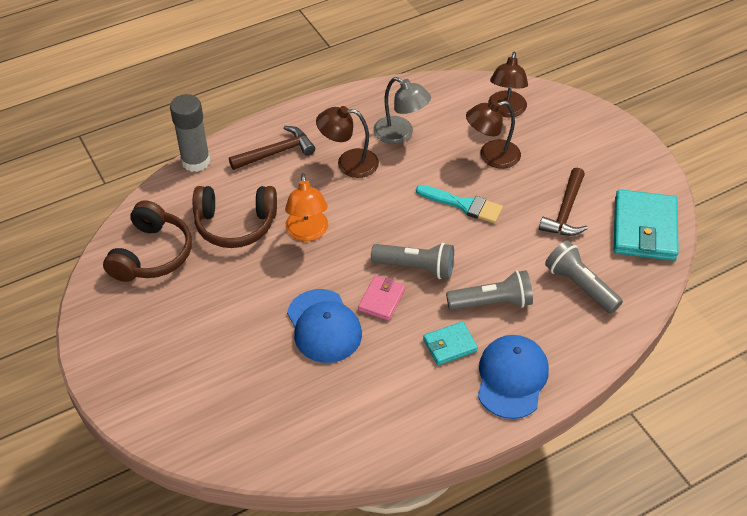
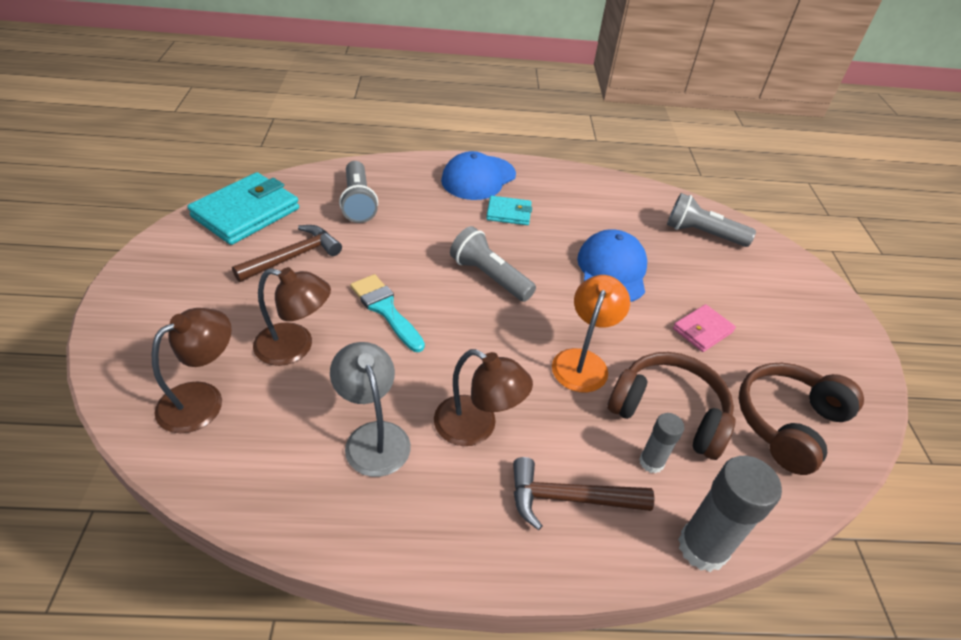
camera: 155 degrees left, 5 degrees down
(237, 190) = (651, 462): none -> grey glue stick
(381, 300) = (543, 266): pink wallet -> pink wallet (702, 330)
(492, 303) = (445, 223): grey flashlight -> grey flashlight (702, 234)

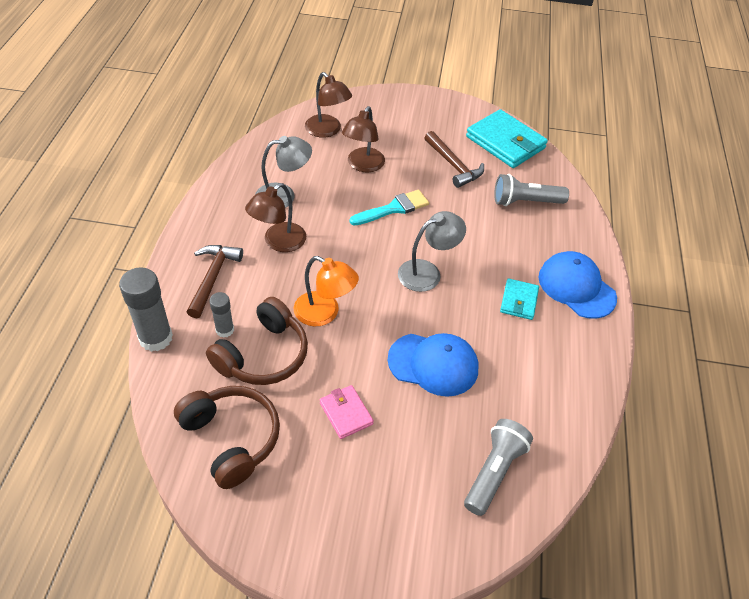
camera: 100 degrees right, 5 degrees up
(489, 277) = (427, 272): grey flashlight -> grey lamp

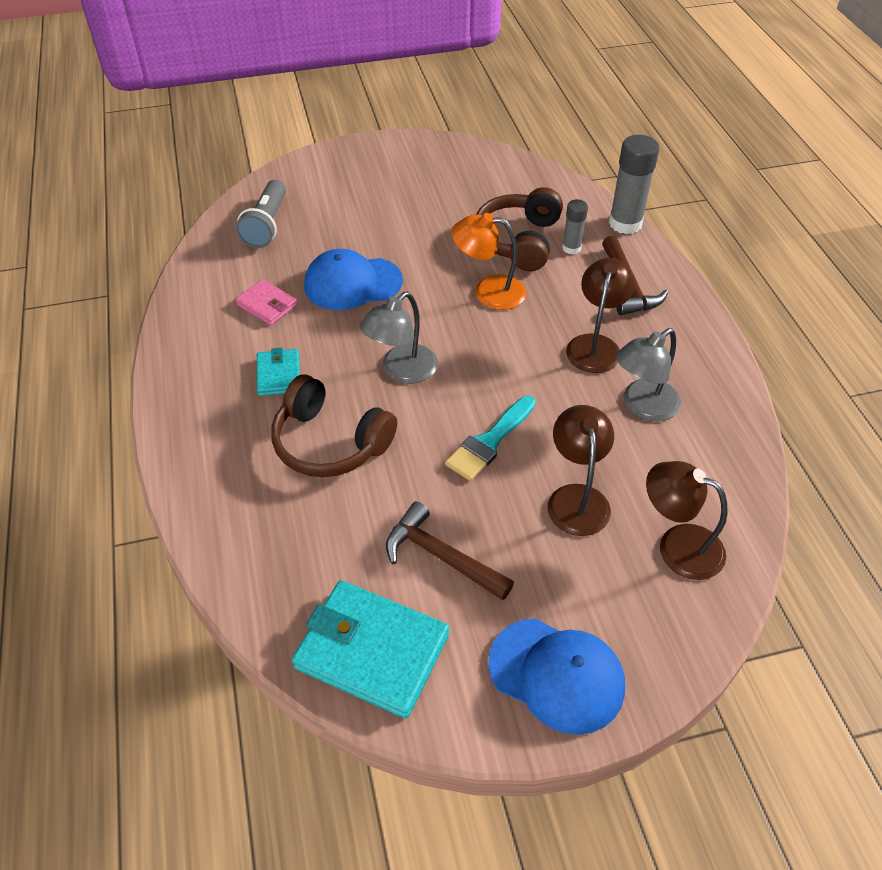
camera: 160 degrees right, 0 degrees up
(231, 439) = (496, 183): brown headphones -> brown headphones (330, 442)
(346, 413) = (414, 224): pink wallet -> pink wallet (267, 305)
(525, 202) = (304, 528): grey flashlight -> none
(576, 287) = (208, 417): blue cap -> blue cap (557, 675)

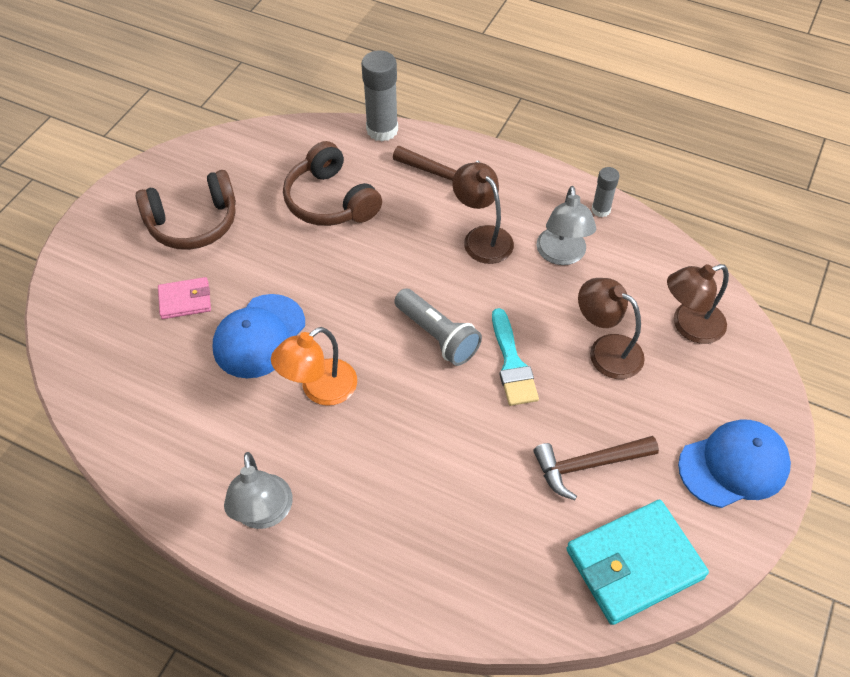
camera: 50 degrees left, 5 degrees up
(266, 225) = (115, 349): grey flashlight -> grey flashlight (437, 336)
(267, 305) = (219, 412): pink wallet -> pink wallet (185, 300)
(278, 375) = (310, 455): turquoise wallet -> none
(330, 442) = (418, 465): brown headphones -> brown headphones (193, 223)
(401, 371) = (390, 369): grey lamp -> grey lamp (264, 514)
(488, 292) = (364, 258): orange lamp -> orange lamp (319, 389)
(571, 248) = (373, 177): grey glue stick -> grey glue stick (600, 210)

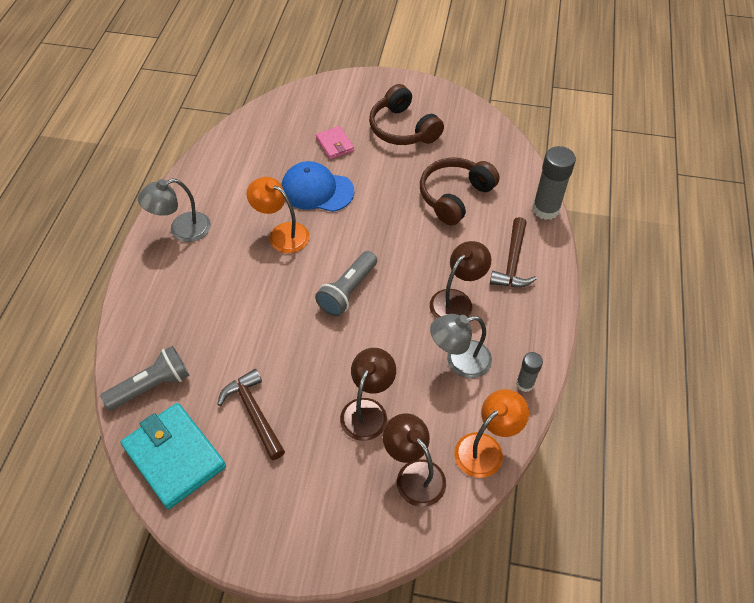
camera: 75 degrees right, 0 degrees up
(512, 363) = (335, 345): turquoise brush -> none
(524, 581) = (152, 386): none -> grey flashlight
(668, 260) = (486, 448): none -> orange lamp
(734, 465) = (276, 525): blue cap -> none

